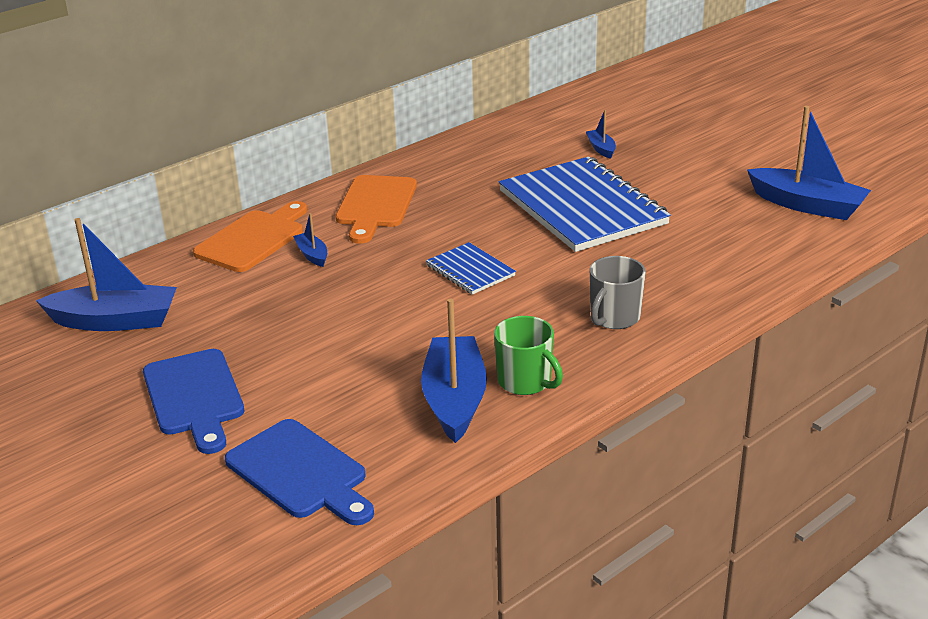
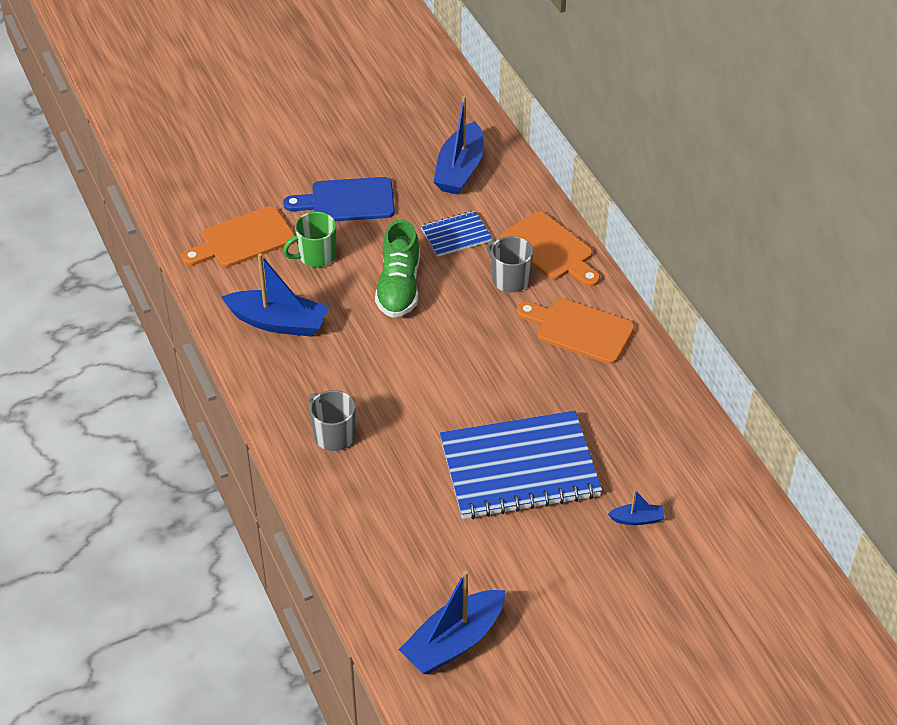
camera: 105 degrees right, 15 degrees up
(300, 473) = (243, 239): blue cutting board -> orange cutting board
(312, 255) = (509, 279): blue boat -> grey mug
(353, 323) = (399, 287): none -> green shoe
(470, 270) = (443, 367): blue notebook -> blue notebook (456, 235)
(525, 382) = (279, 363): green mug -> green mug (316, 256)

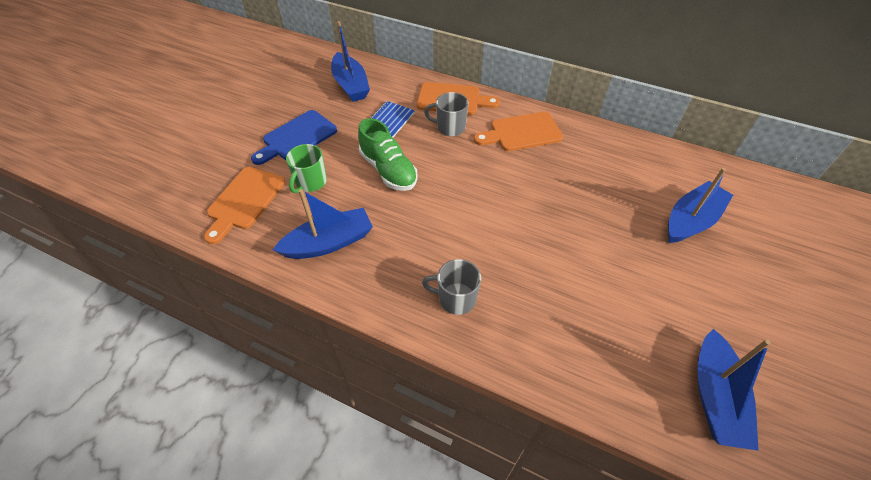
camera: 40 degrees left, 5 degrees up
(519, 468) = (593, 236): blue notebook -> none
(637, 519) = (691, 220): blue boat -> blue boat, size x2.14

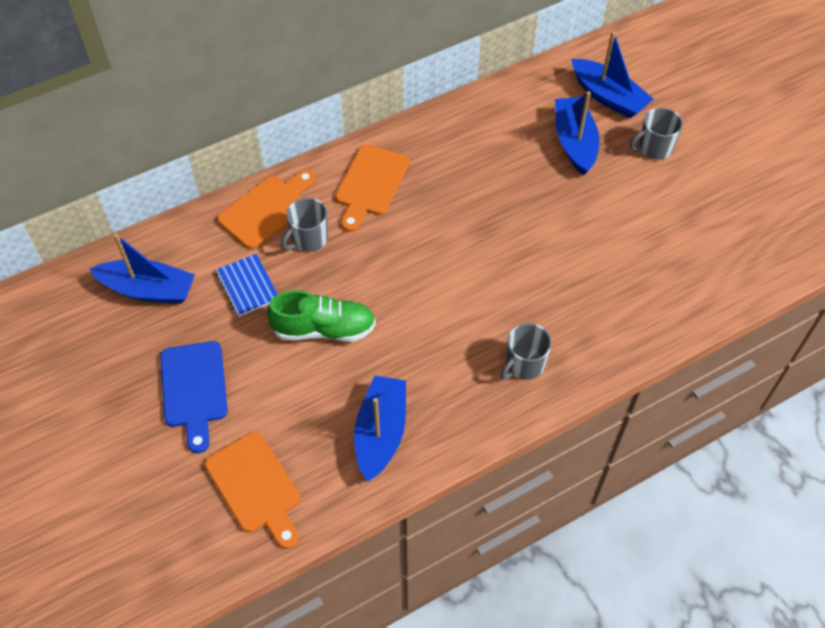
camera: 55 degrees left, 5 degrees up
(310, 182) = (281, 409): green mug -> none
(715, 397) = (723, 254): blue boat -> blue boat (608, 97)
(755, 277) = (654, 148): none -> grey mug

